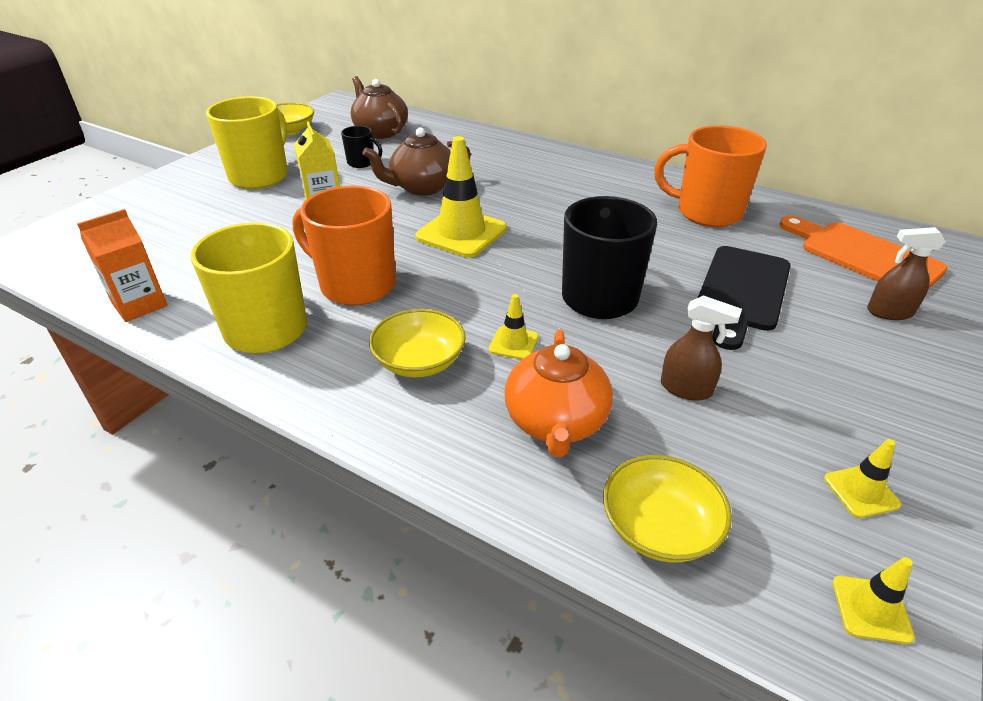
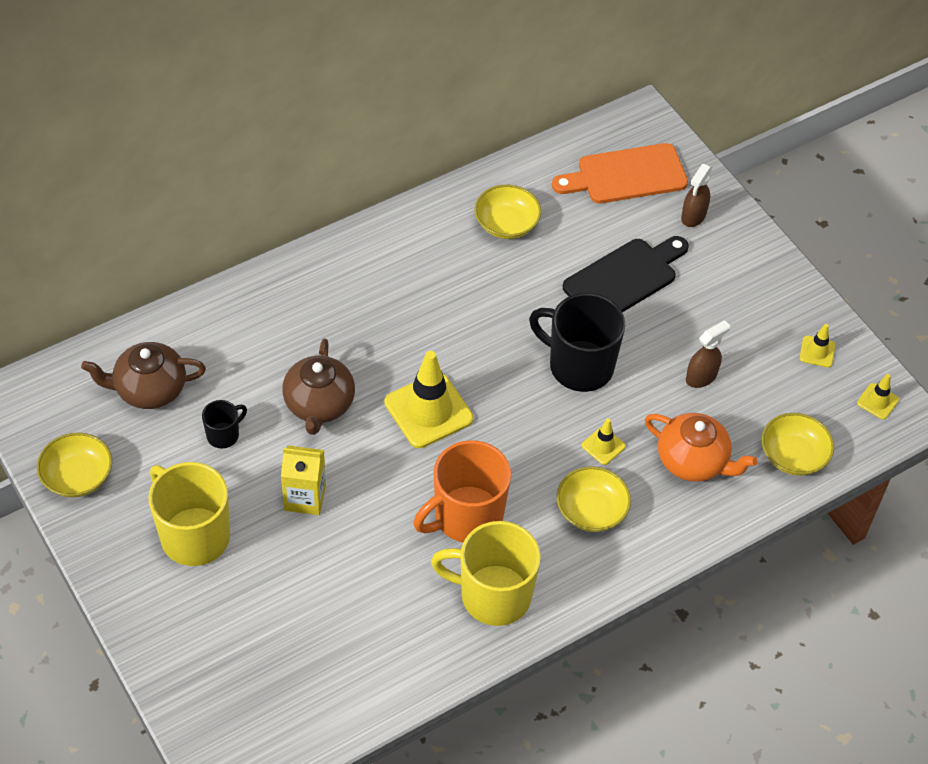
camera: 65 degrees left, 15 degrees up
(139, 305) = (403, 680): orange carton -> none
(706, 212) = (506, 224): orange mug -> yellow bowl
(742, 292) = (624, 278): black cutting board -> black cutting board turned 90 degrees counterclockwise

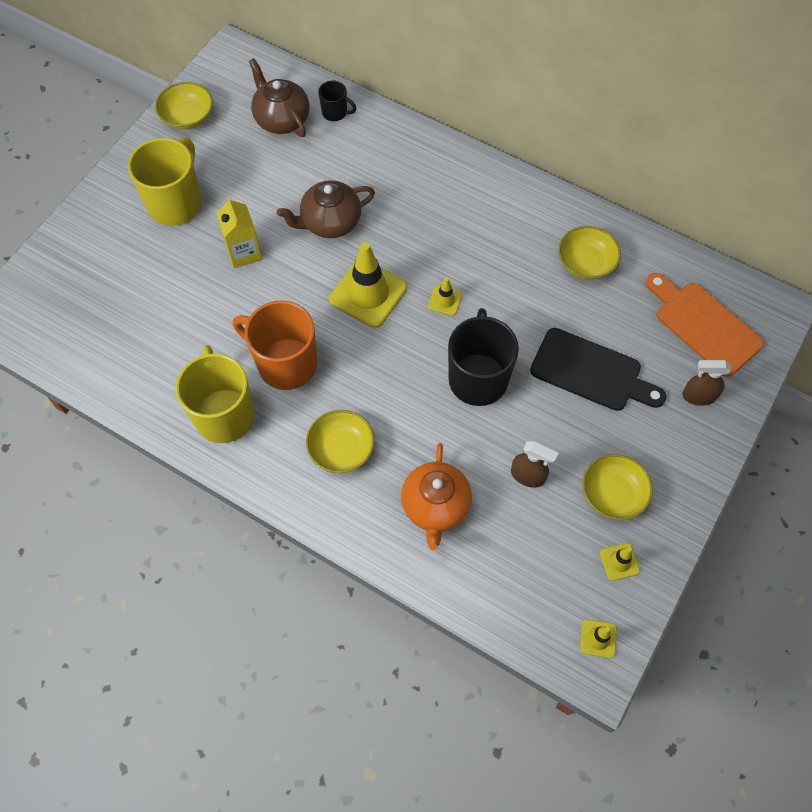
camera: 65 degrees right, 10 degrees up
(224, 435) = (269, 179): black mug -> black mug (335, 113)
(603, 446) = (409, 430): yellow traffic cone -> yellow traffic cone (445, 300)
(793, 455) = (491, 587): yellow bowl -> yellow bowl (613, 494)

